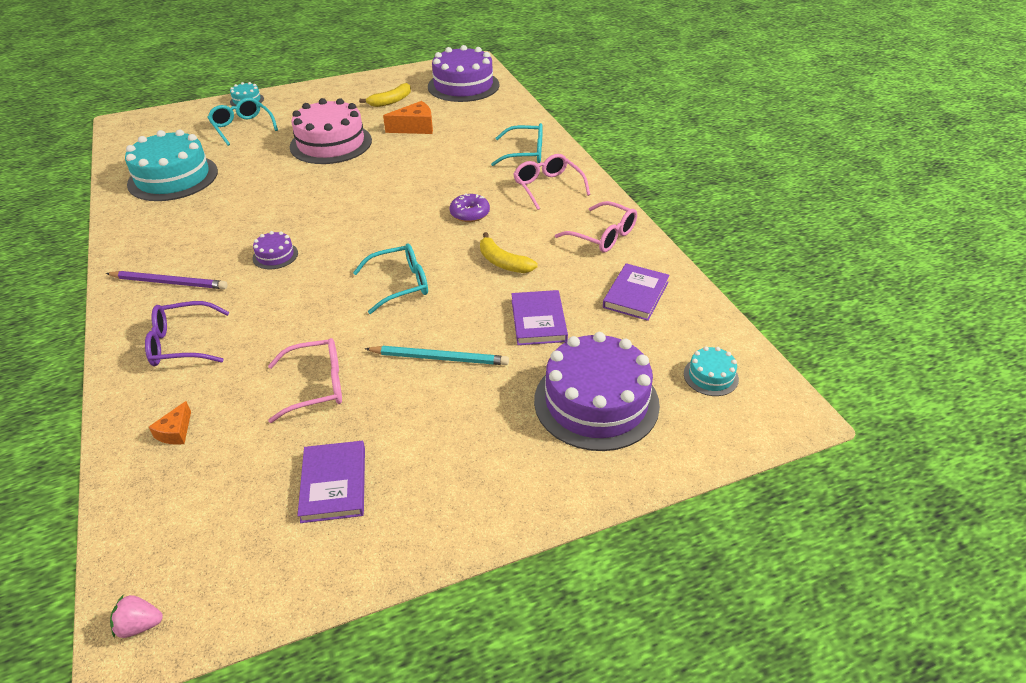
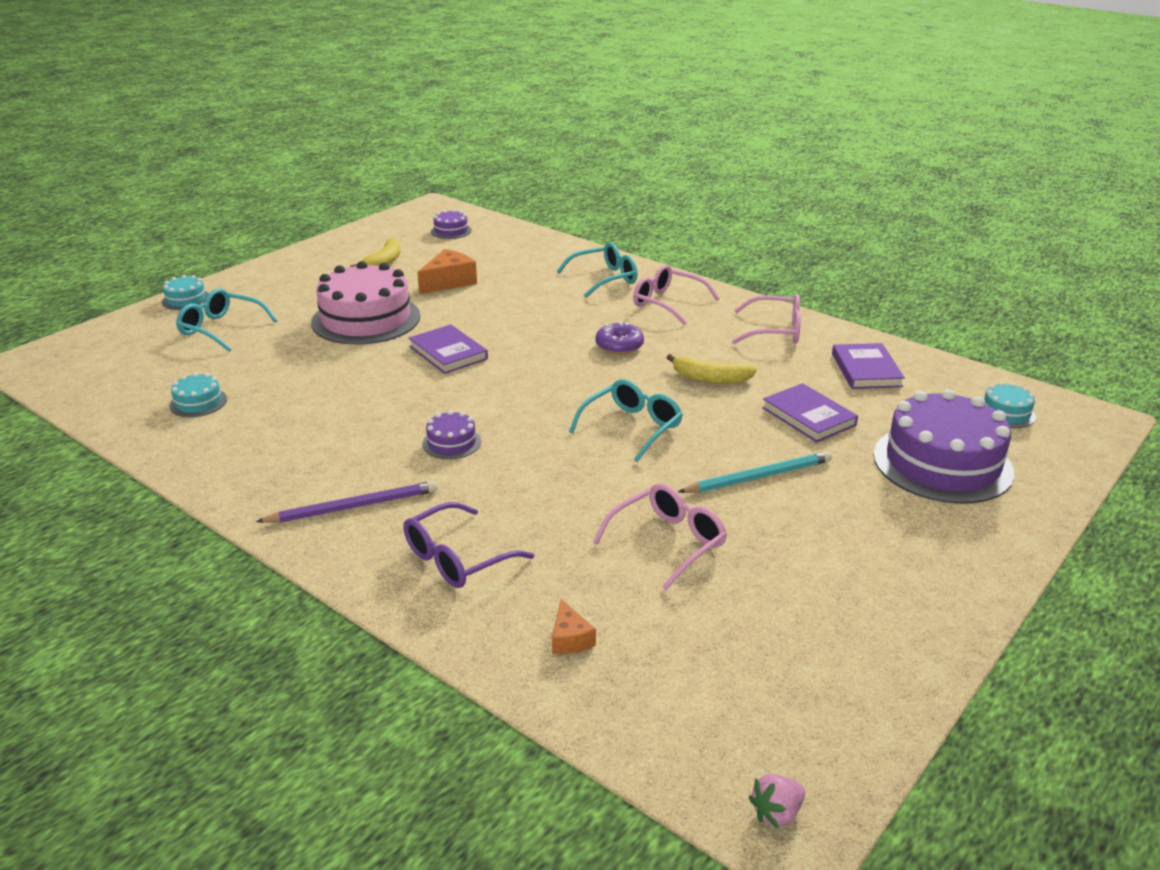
camera: 30 degrees left, 10 degrees down
(173, 178) = (198, 402): turquoise cake -> turquoise cake, size x0.45
(334, 484) = (801, 615): purple book -> purple book (448, 353)
(463, 86) = (451, 231): purple cake -> purple cake, size x0.45

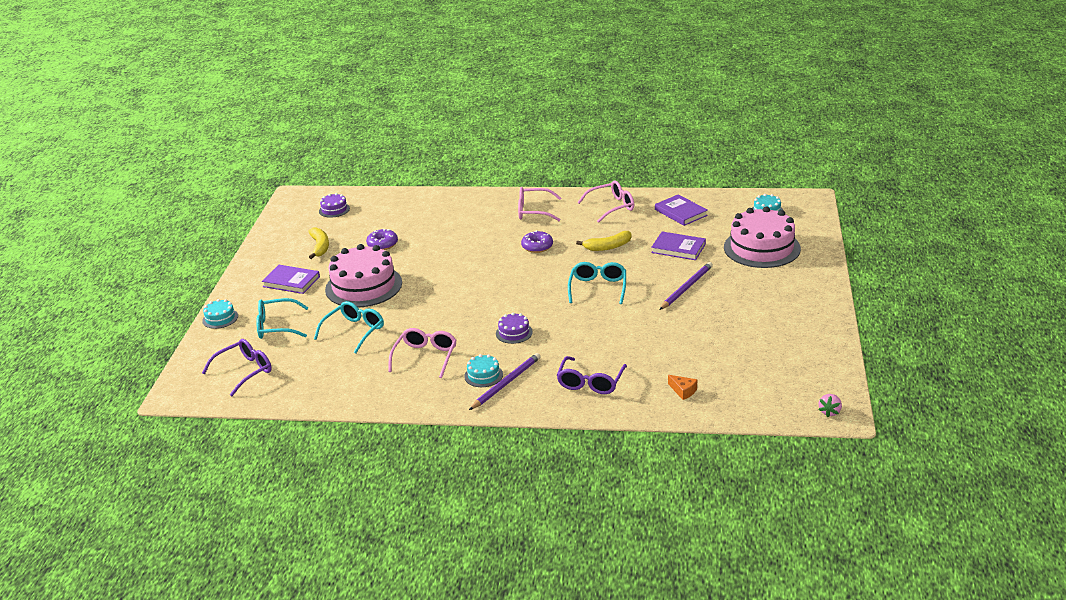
camera: 30 degrees left, 0 degrees up
(120, 364) = (245, 371): none -> purple glasses
(198, 402) = (334, 371): turquoise cake -> turquoise cake (483, 375)
(448, 353) = (444, 287): purple book -> purple book (291, 282)
(449, 282) = (382, 244): orange cheese -> purple donut
(605, 278) = (478, 208): turquoise glasses -> turquoise glasses (354, 331)
(668, 542) = (679, 334): pink glasses -> pink glasses (425, 357)
(758, 477) = (686, 288): turquoise pencil -> purple pencil
(942, 463) = (762, 248): purple cake -> pink cake

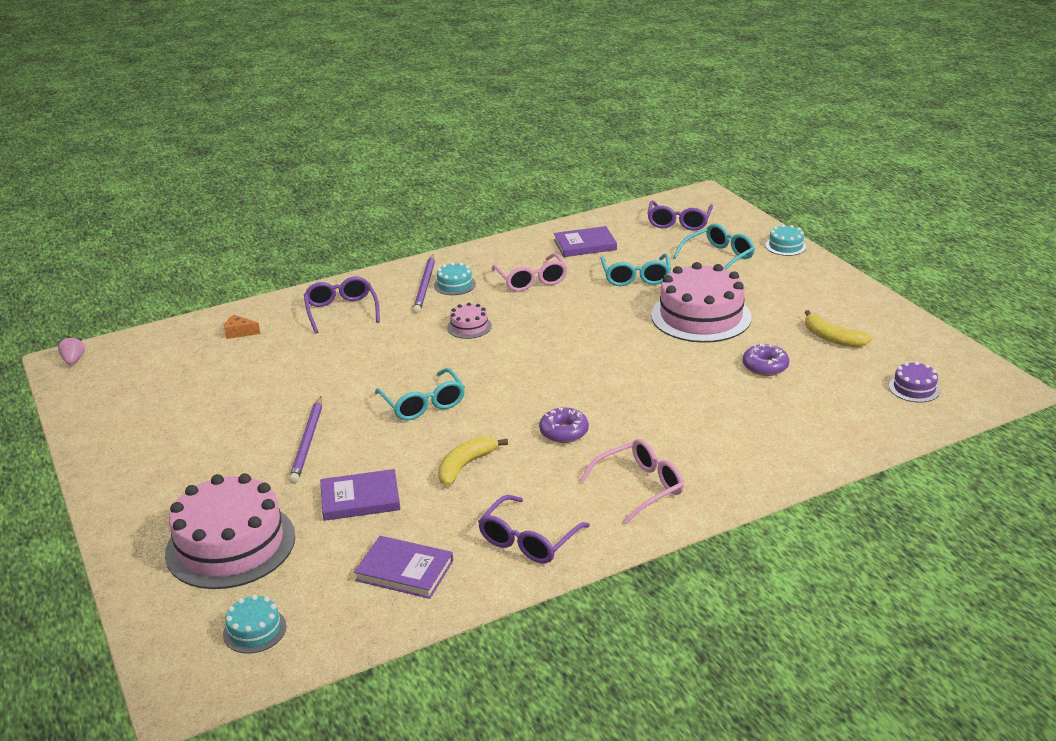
camera: 145 degrees right, 0 degrees up
(291, 282) = (786, 295): purple book -> purple book (585, 245)
(514, 333) = (469, 327): purple cake -> pink cake
(612, 207) = (528, 541): pink glasses -> purple glasses

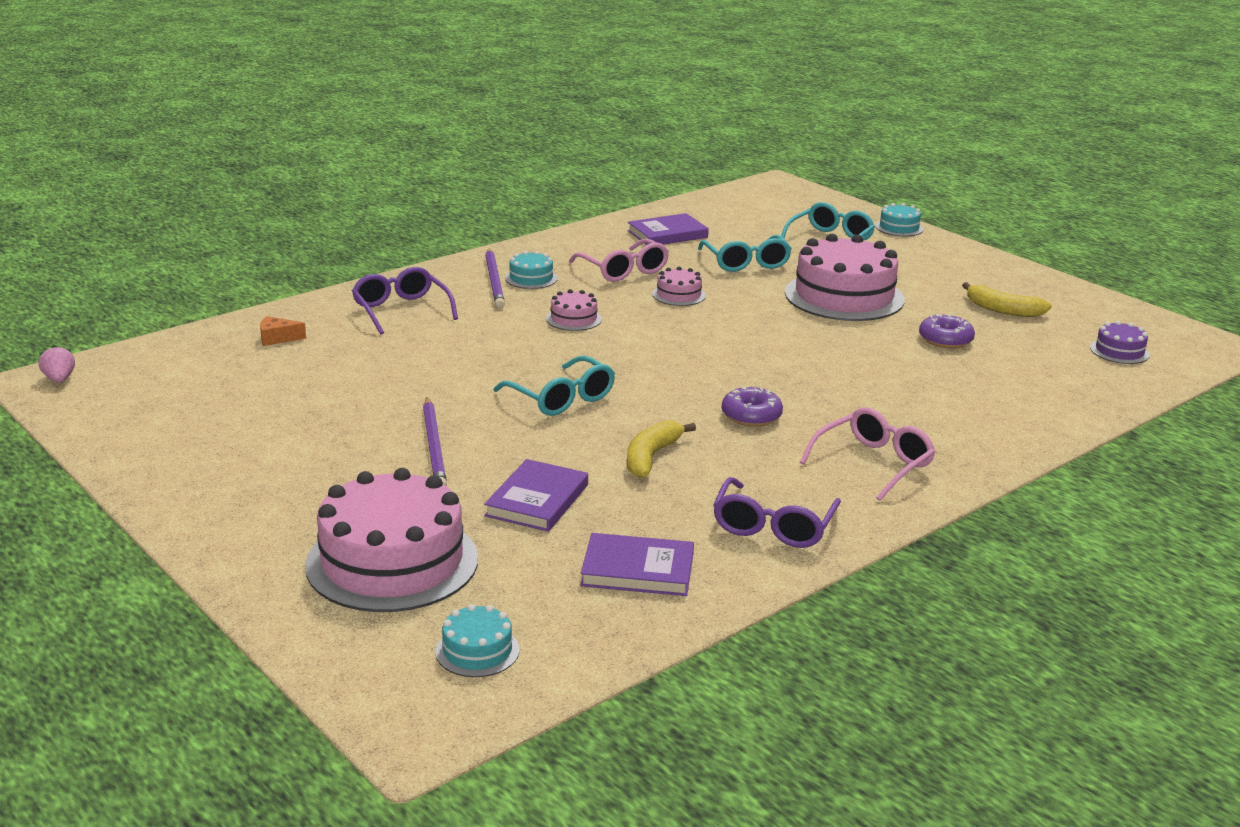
camera: 15 degrees left, 5 degrees down
(360, 499) = (537, 500): purple book -> purple book turned 45 degrees counterclockwise
(564, 307) = (679, 295): none -> pink cake
(679, 223) = (765, 210): purple glasses -> none

